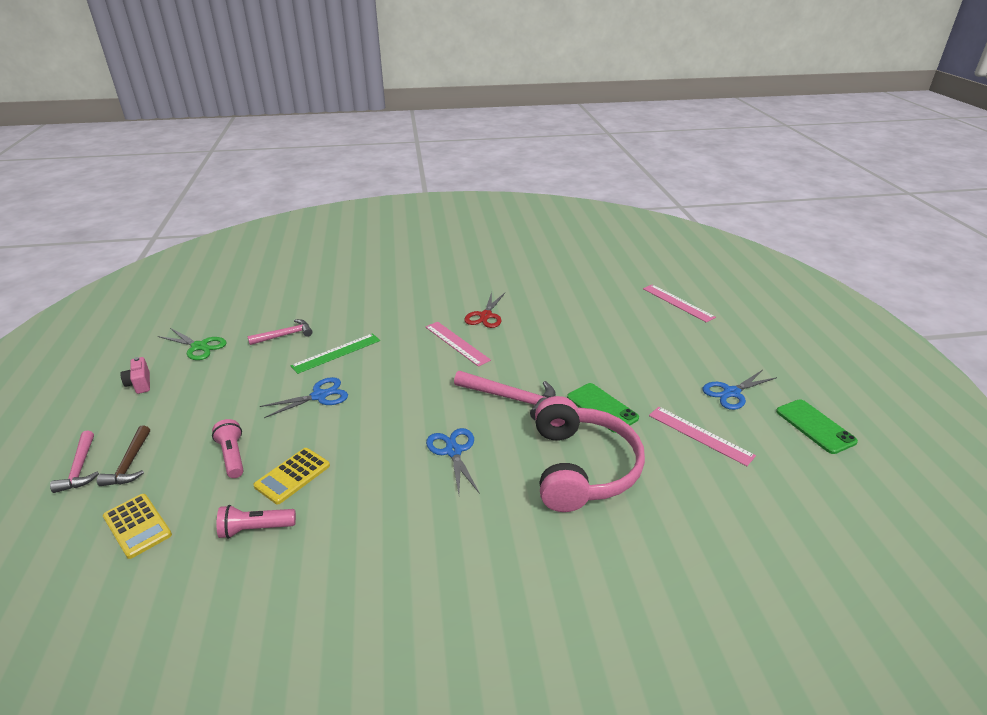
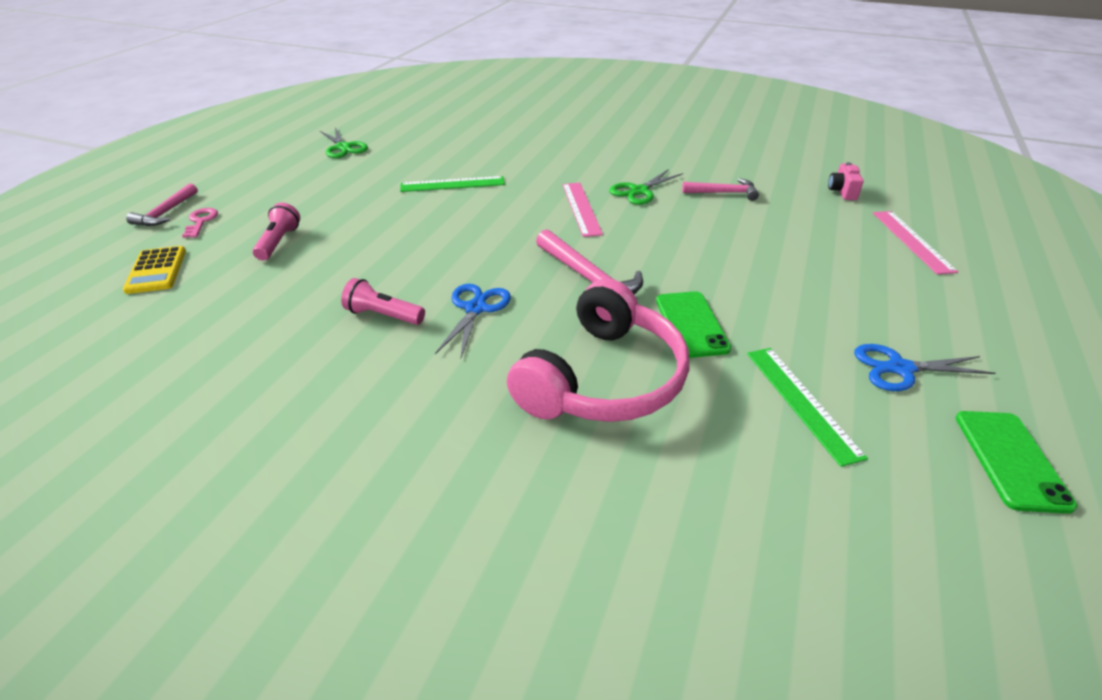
camera: 30 degrees right, 5 degrees up
(130, 464) = (201, 221): brown hammer -> pink key
(140, 384) = (271, 163): pink camera -> pink camera (842, 191)
(255, 529) = (234, 308): pink flashlight -> pink flashlight (383, 315)
(285, 335) = (422, 157): pink hammer -> pink hammer (724, 193)
(292, 476) = (308, 276): yellow calculator -> none
(319, 396) = (400, 216): blue scissors -> none
(485, 316) = (639, 191): red scissors -> green scissors
(700, 435) = (801, 402): pink ruler -> green ruler

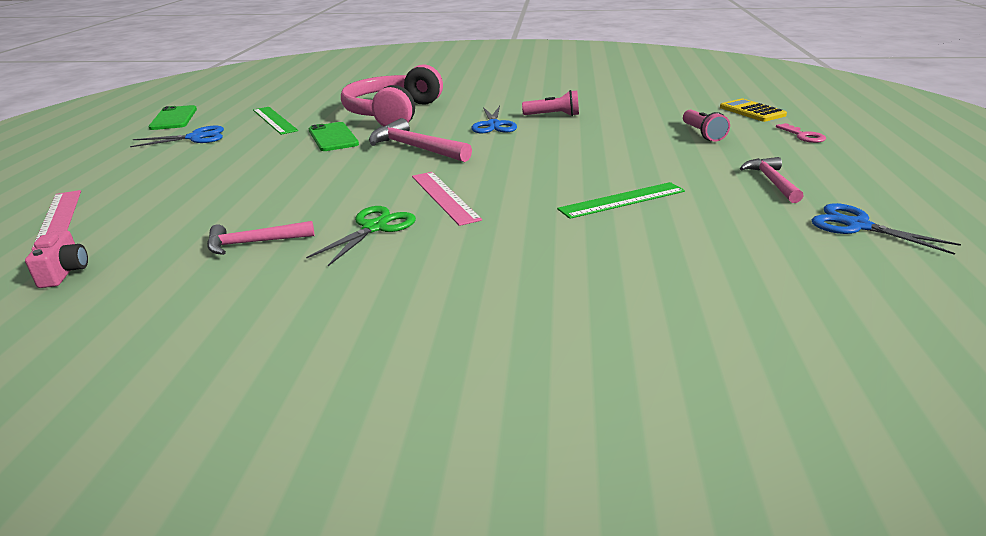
camera: 165 degrees right, 10 degrees down
(166, 213) = (851, 136): pink hammer -> pink hammer (771, 181)
(343, 147) = (857, 226): green scissors -> blue scissors

